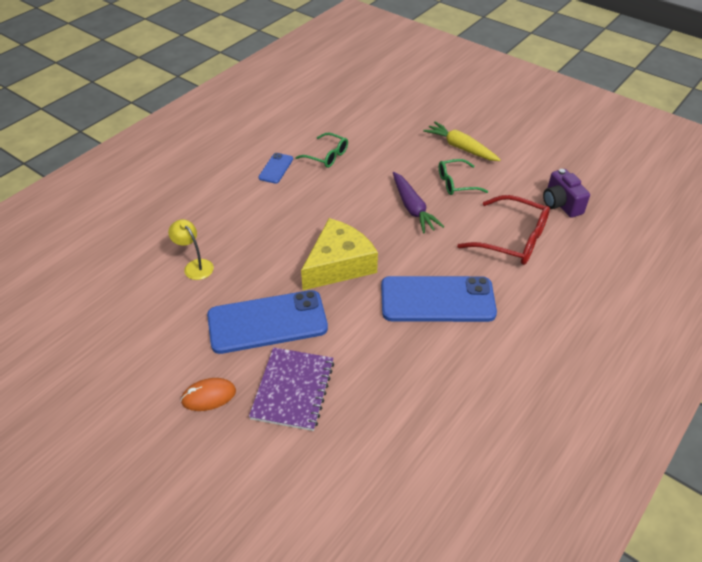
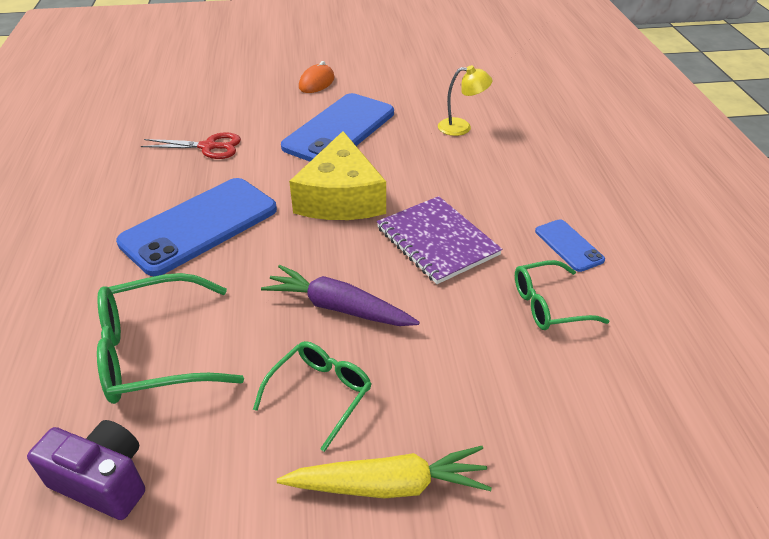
camera: 135 degrees right, 5 degrees down
(293, 390) = (261, 111): purple notebook -> purple notebook (437, 241)
(372, 373) = (208, 147): none -> red scissors
(512, 239) = (155, 352): red glasses -> green glasses

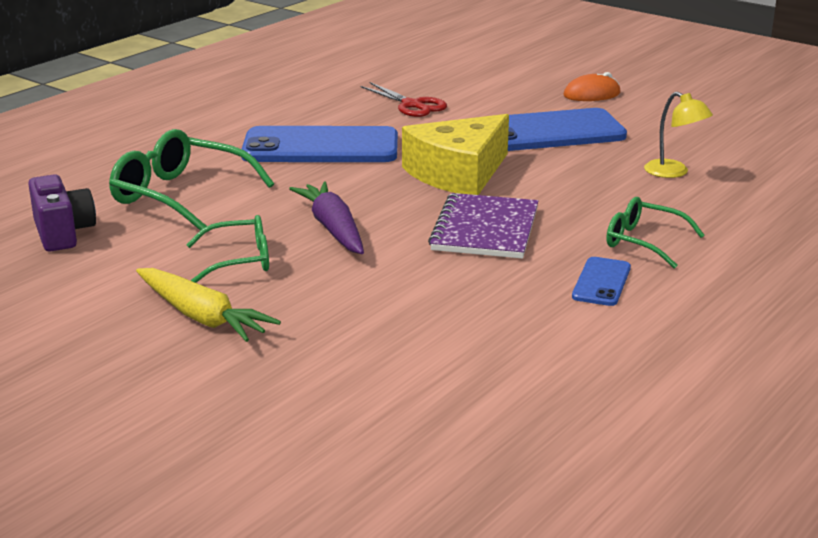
camera: 45 degrees right, 15 degrees down
(548, 305) = (499, 302): green glasses -> green glasses (643, 242)

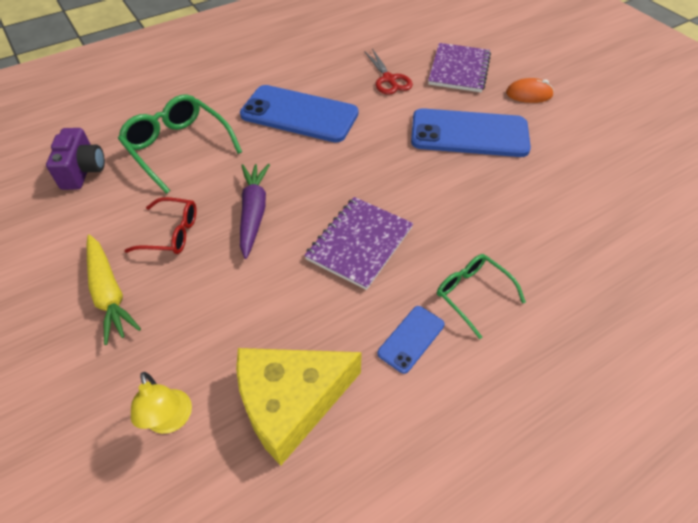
camera: 20 degrees right, 25 degrees up
(239, 260) = (171, 233): green glasses -> red glasses
(459, 173) = (378, 168): yellow cheese -> yellow cheese (291, 402)
(493, 86) = (459, 69): none -> purple notebook
(674, 172) = (544, 208): yellow lamp -> yellow lamp (171, 421)

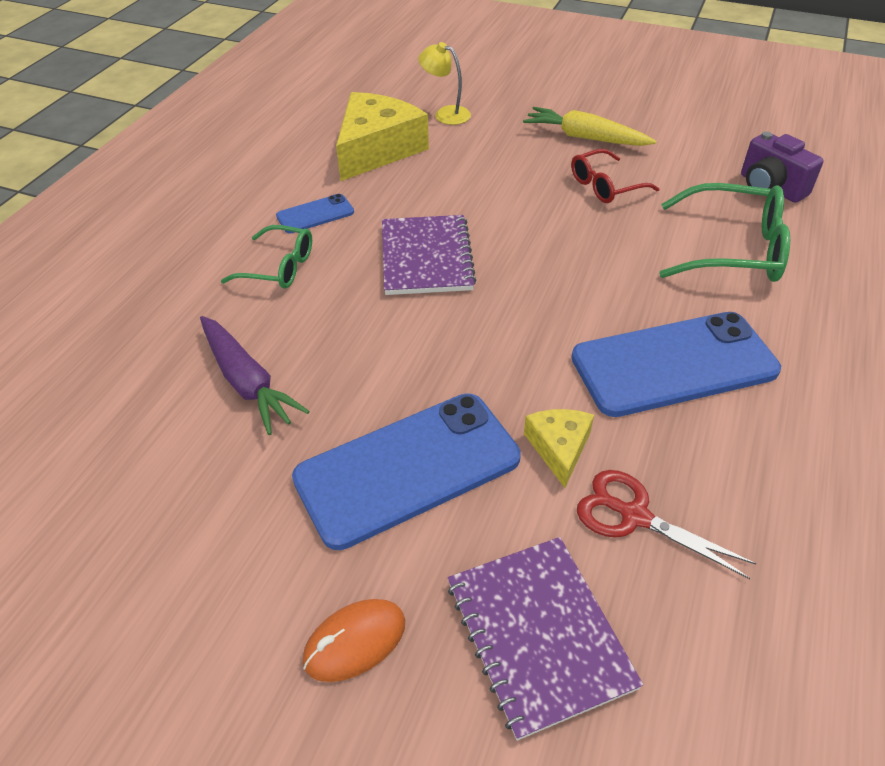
camera: 145 degrees right, 5 degrees down
(253, 213) = (560, 233): purple carrot -> purple carrot (247, 382)
(393, 110) = (559, 448): none -> yellow cheese
(411, 339) = (315, 214): blue phone -> blue phone turned 60 degrees clockwise

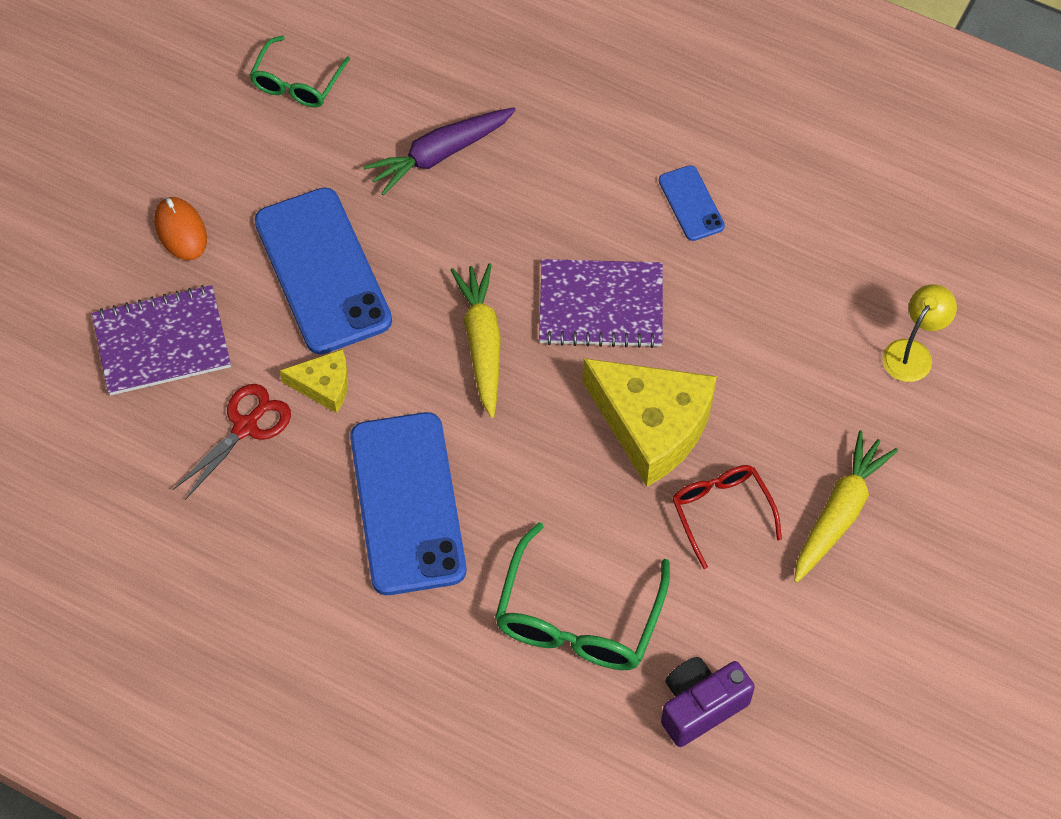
camera: 95 degrees right, 15 degrees up
(279, 267) = (600, 172): green glasses -> green glasses (297, 83)
(377, 149) = (826, 268): yellow cheese -> yellow cheese (652, 425)
(480, 329) = (482, 343): none -> yellow carrot

